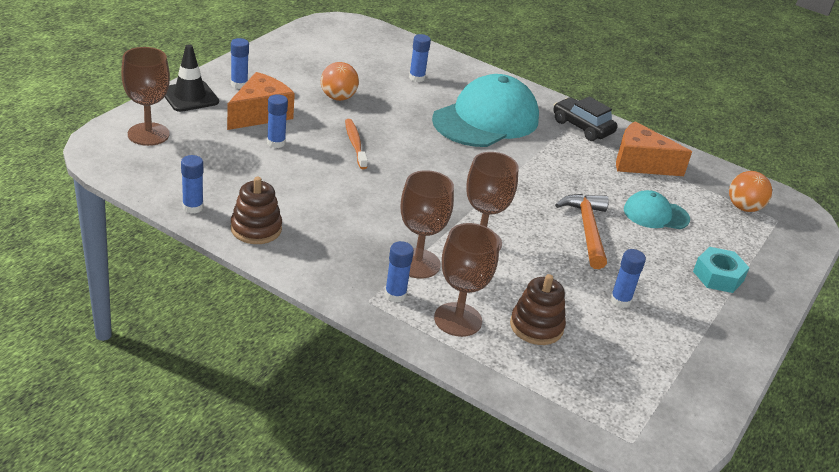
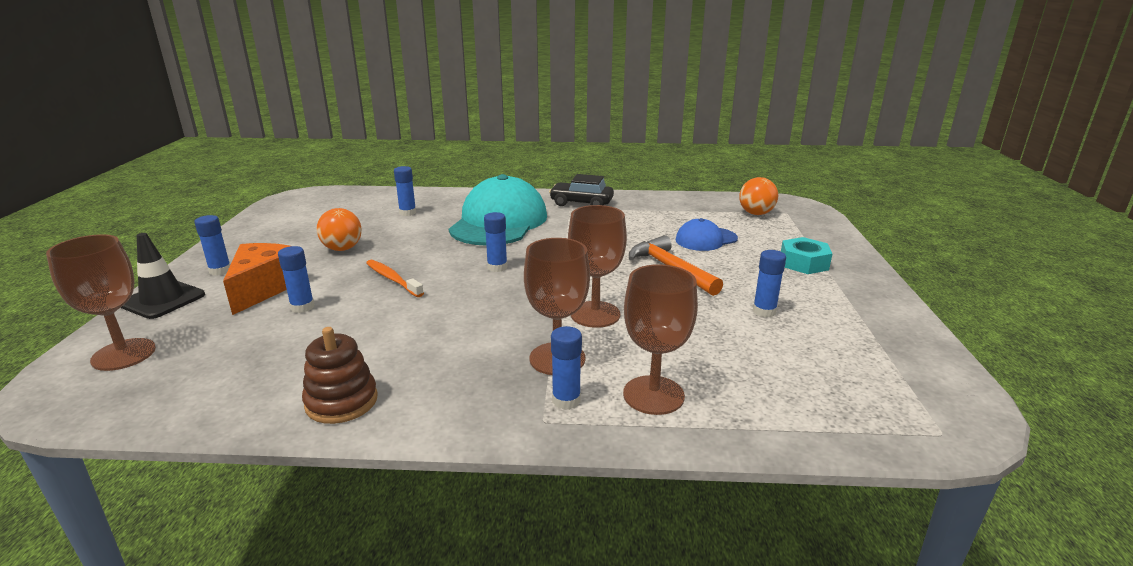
camera: 25 degrees left, 10 degrees down
(193, 207) = (236, 412): blue glue stick -> blue glue stick (497, 267)
(536, 326) = (729, 366): brown stacking toy -> none
(640, 163) = (651, 211): orange cheese -> none
(655, 214) = (706, 239): turquoise cap -> blue cap

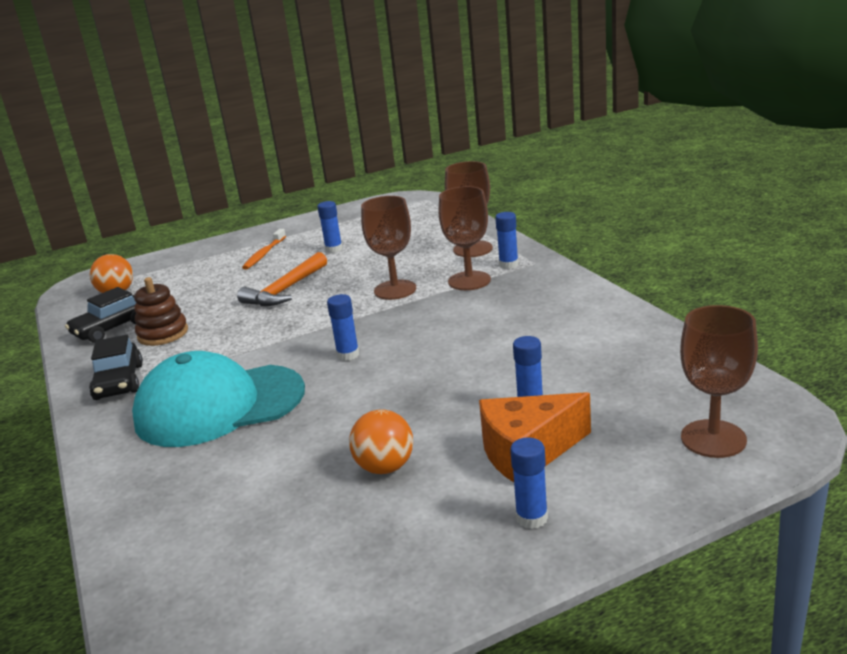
camera: 115 degrees left, 0 degrees up
(163, 300) = (630, 501): black traffic cone -> none
(341, 401) = (606, 317): brown stacking toy -> brown stacking toy (163, 334)
(392, 279) = (426, 392): orange toothbrush -> orange toothbrush (264, 254)
(407, 213) = (222, 490): blue glue stick -> none
(678, 207) = (111, 328): none -> black car
(706, 239) = (204, 295): blue cap -> none
(803, 263) = (234, 255): turquoise nut -> none

